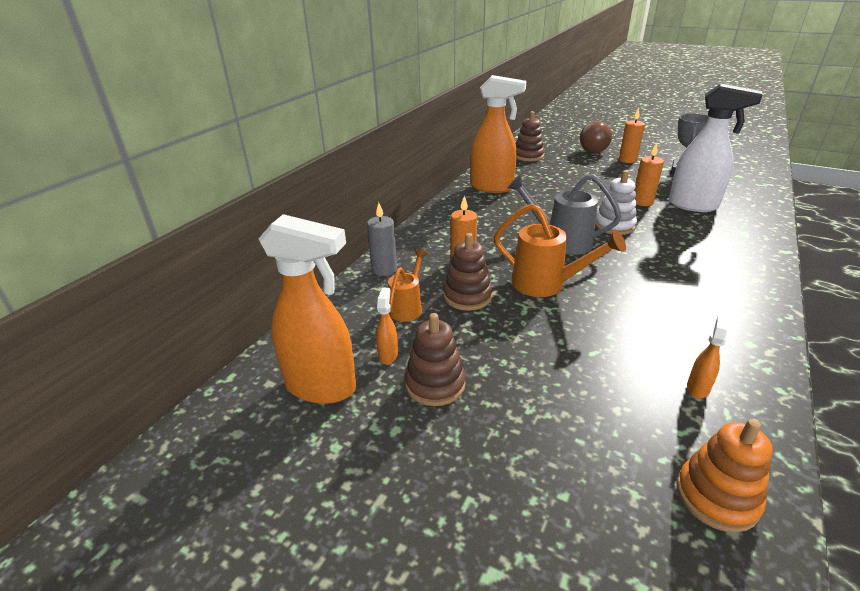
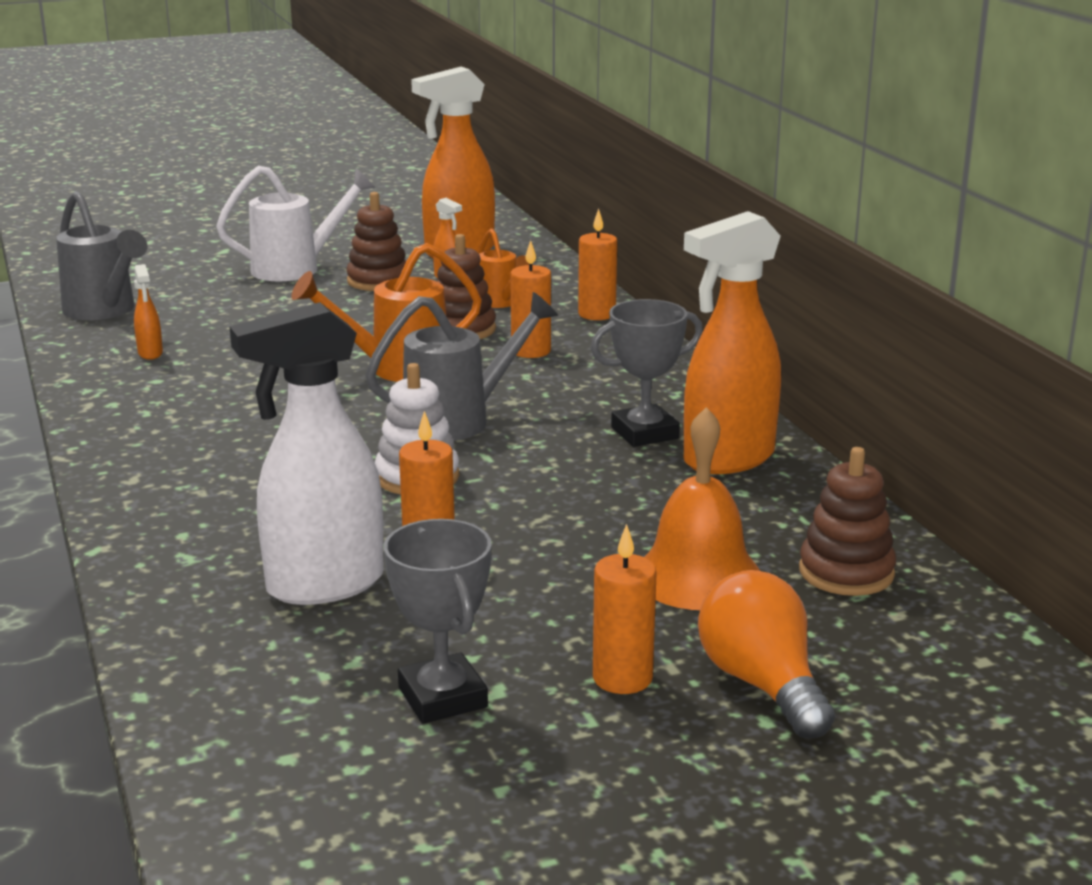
camera: 130 degrees right, 10 degrees down
(384, 269) = (597, 314): grey candle -> orange candle
(468, 456) = (296, 268): none -> white watering can
(499, 206) = (644, 433): none -> grey trophy
(569, 168) = (698, 576): none -> orange bell
(595, 149) = (762, 684): brown light bulb -> orange light bulb
(716, 497) = (104, 311): orange stacking toy -> grey watering can

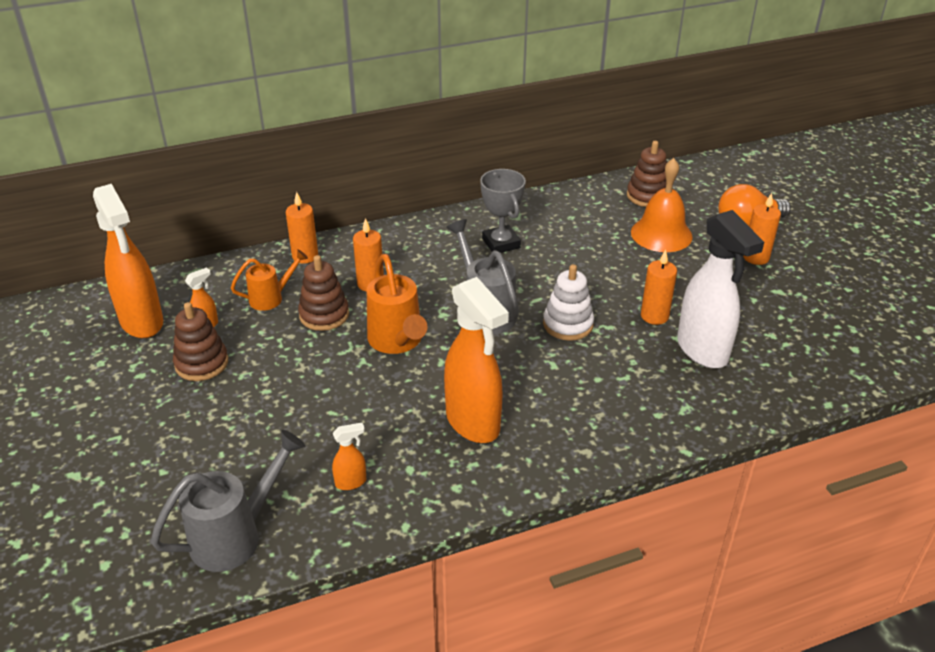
camera: 90 degrees left, 15 degrees up
(296, 268) = (151, 416): white watering can -> none
(442, 697) = (790, 306): grey trophy -> none
(727, 459) = (533, 219): orange spray bottle -> orange spray bottle (473, 423)

